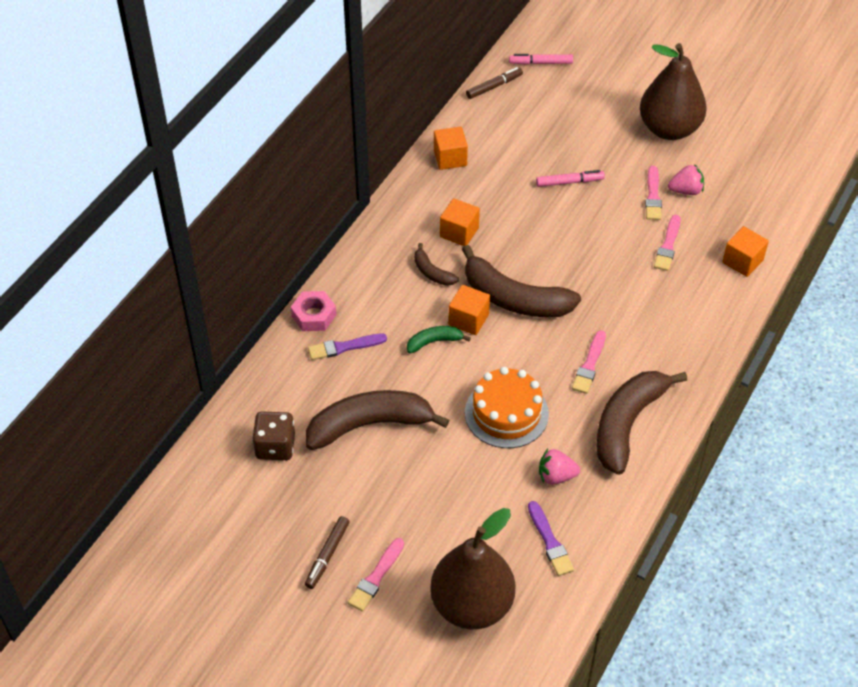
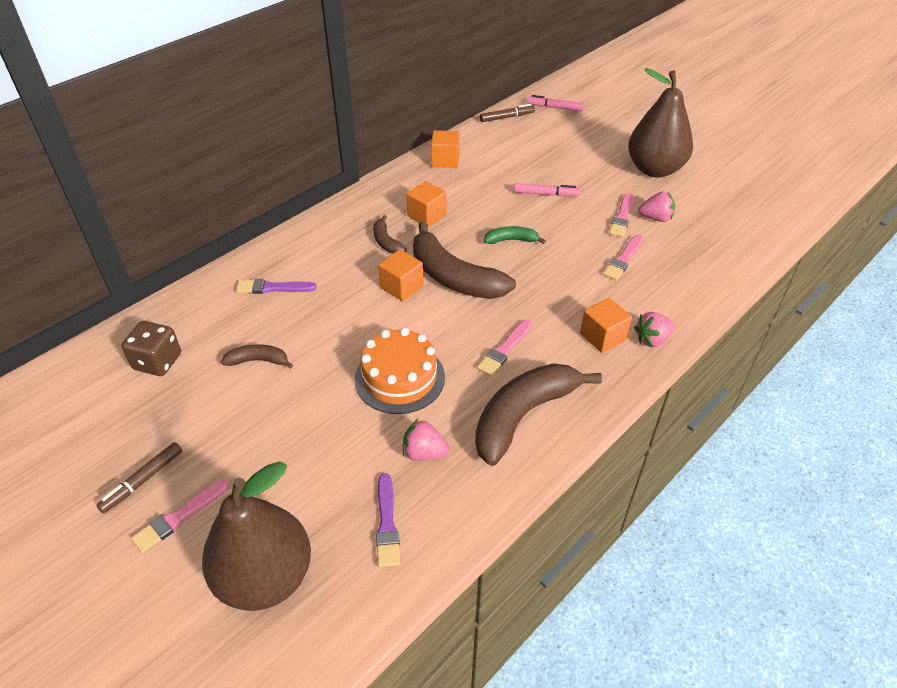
camera: 15 degrees right, 5 degrees down
(314, 315) = (260, 257): pink nut -> none
(369, 425) = (258, 361): brown banana -> brown banana, size x0.48
(434, 342) = (359, 299): green banana -> green banana (511, 240)
(716, 327) = (652, 340): none -> pink strawberry
(742, 261) = (696, 286): orange cube -> orange cube (602, 336)

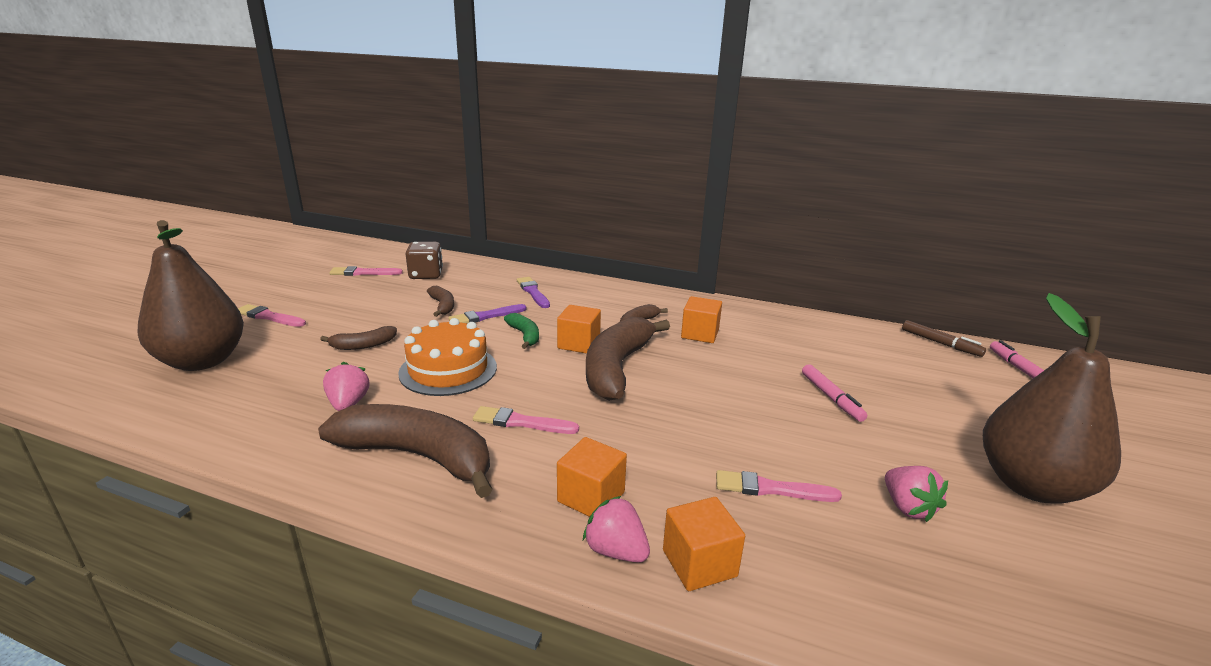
camera: 65 degrees right, 20 degrees down
(143, 481) = (305, 298): brown marker -> none
(312, 434) = (363, 345): none -> brown banana
(387, 523) = (255, 403): purple brush -> purple brush (485, 316)
(445, 160) = (803, 325): orange cube -> orange cube (699, 563)
(511, 240) = (714, 390): green banana -> green banana (525, 335)
(622, 217) = (865, 471): pink brush -> pink brush (363, 273)

